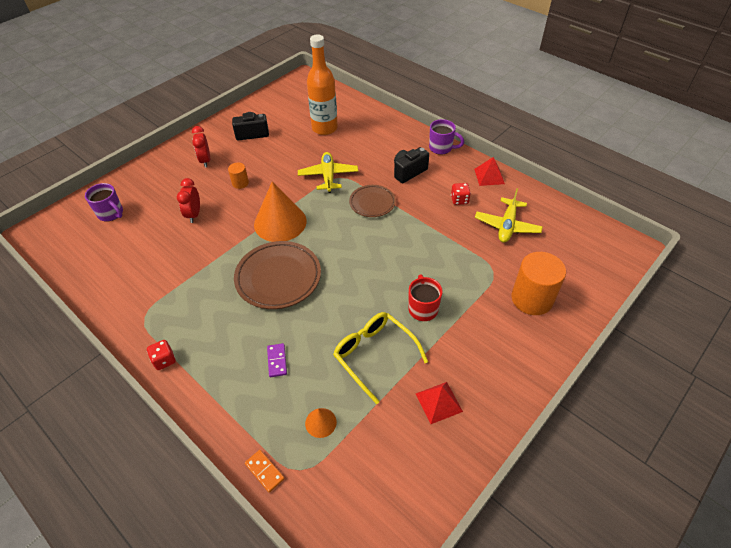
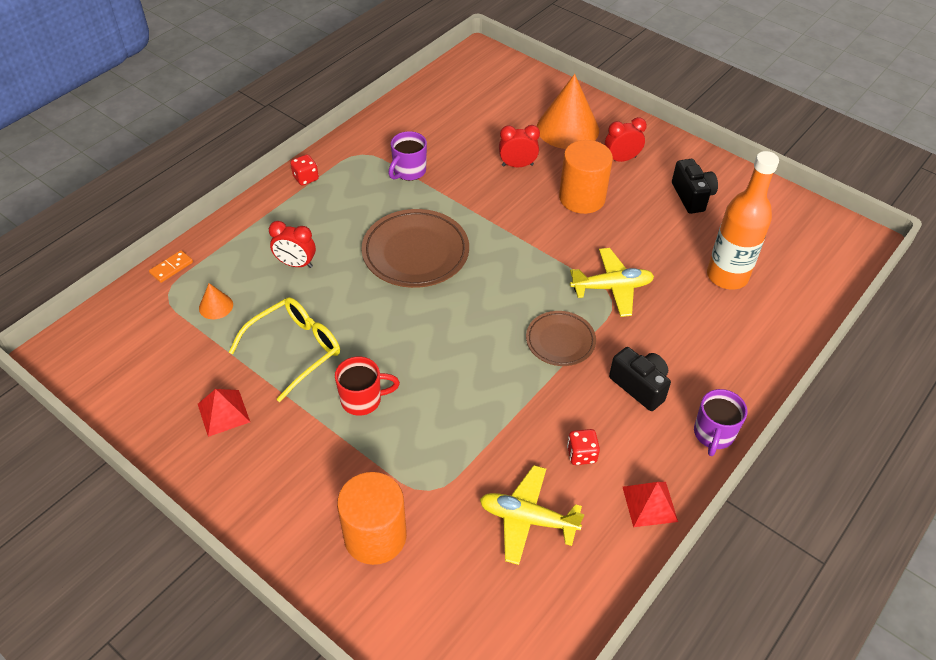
camera: 85 degrees right, 0 degrees up
(111, 214) = (512, 99): purple mug -> purple mug (409, 171)
(240, 183) = (582, 198): orange cylinder -> orange cylinder, size x2.03
(277, 361) = (296, 264): purple domino -> red clock
(280, 222) = (510, 245): orange cone -> orange cone (567, 128)

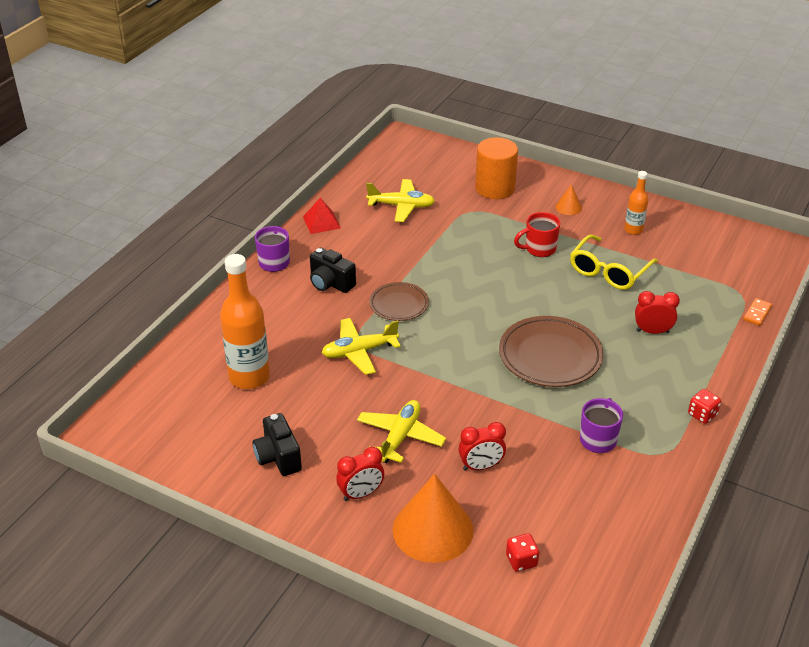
camera: 170 degrees right, 10 degrees down
(216, 306) = (694, 291): orange cone -> orange cone (568, 207)
(223, 413) = (633, 230): red pyramid -> orange bottle
(581, 454) = (371, 240): red dice -> red dice (521, 561)
(582, 198) = (400, 437): orange cylinder -> yellow plane

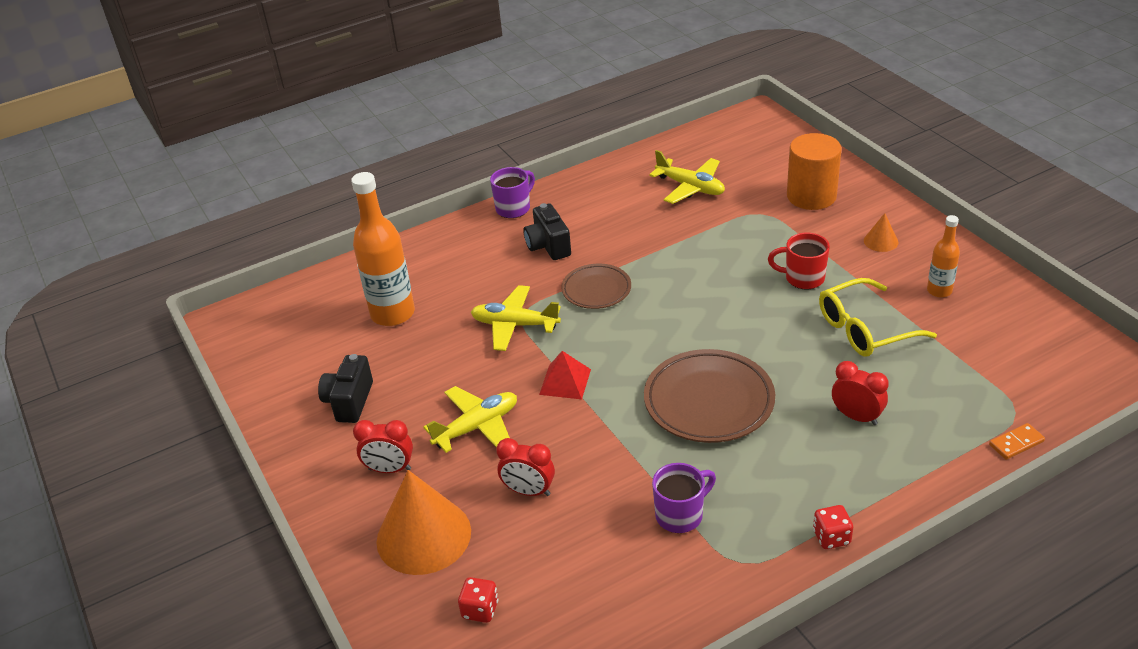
camera: 35 degrees right, 0 degrees up
(321, 222) = (594, 181): red pyramid -> red pyramid (565, 381)

